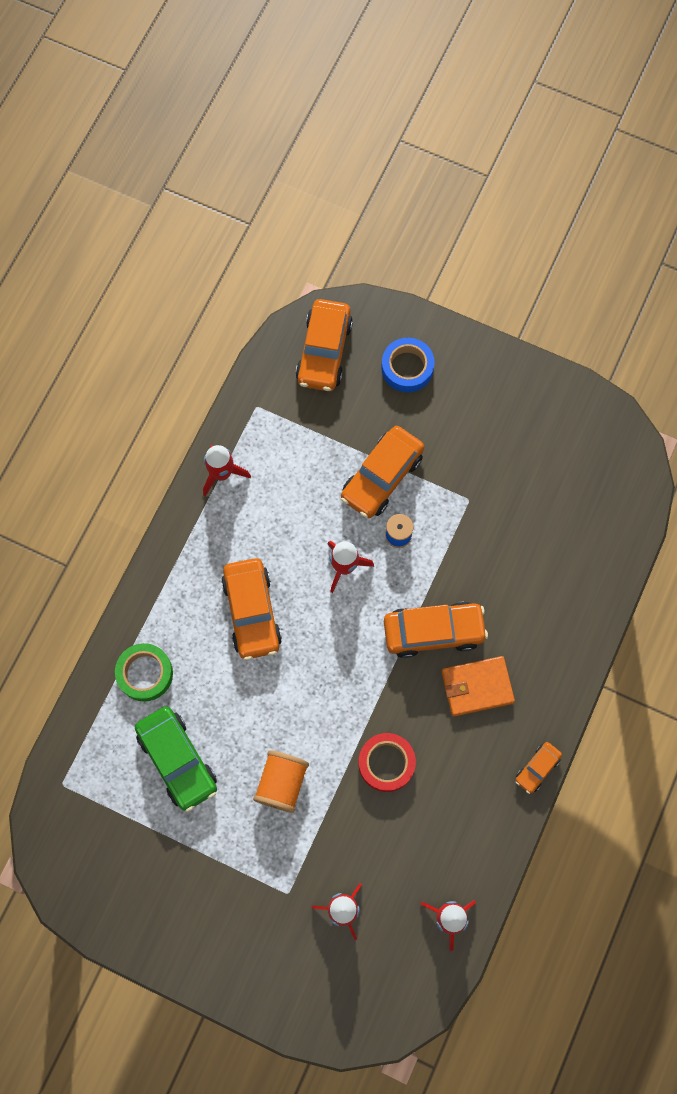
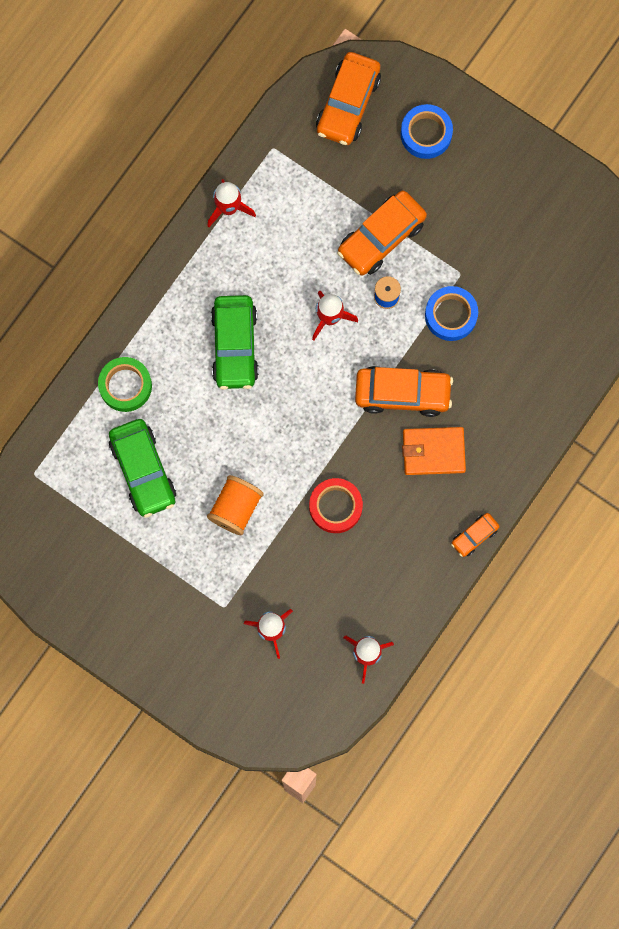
camera: 10 degrees right, 5 degrees up
(252, 612) = (235, 346): orange car -> green car
(467, 543) = (451, 315): none -> blue tape

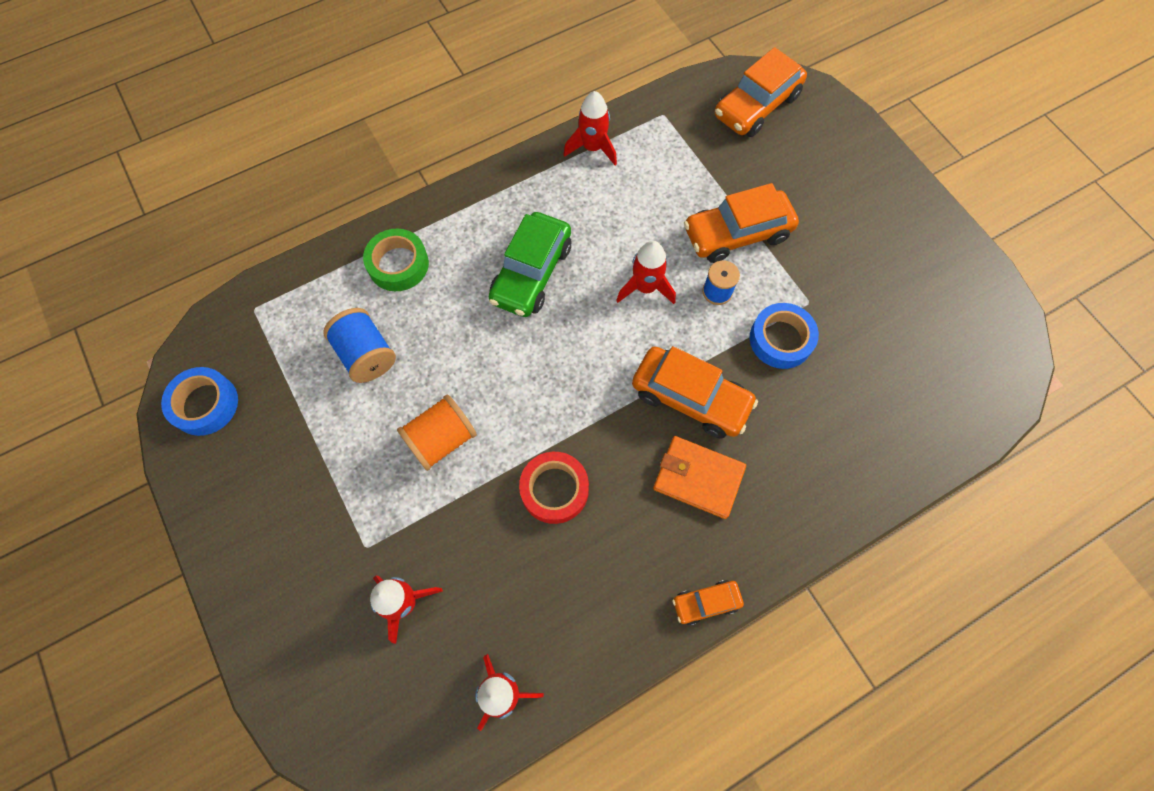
camera: 25 degrees right, 10 degrees down
(143, 470) = (366, 355): green car -> blue spool
(426, 134) = (825, 160): blue tape -> blue tape (205, 404)

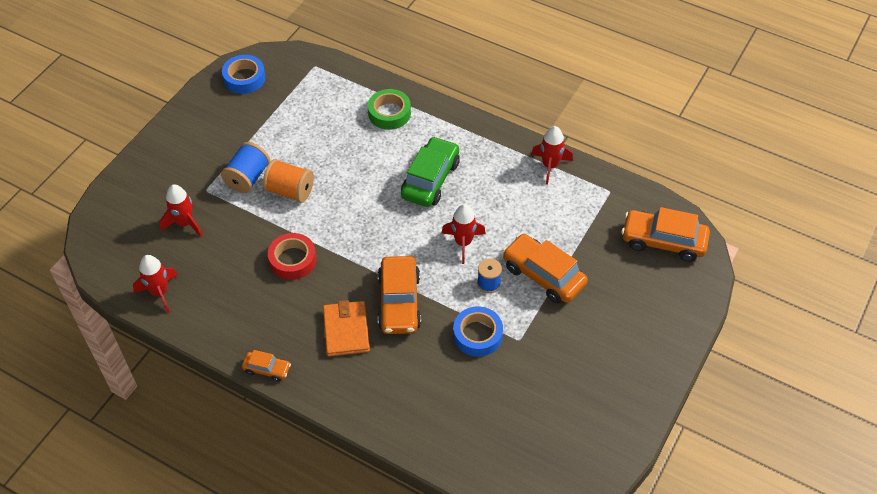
camera: 60 degrees right, 15 degrees down
(366, 355) = (320, 130): blue spool -> blue spool (248, 178)
(531, 273) = (430, 179): green car -> green car turned 120 degrees clockwise
(706, 603) = (267, 369): orange car -> orange car turned 150 degrees clockwise

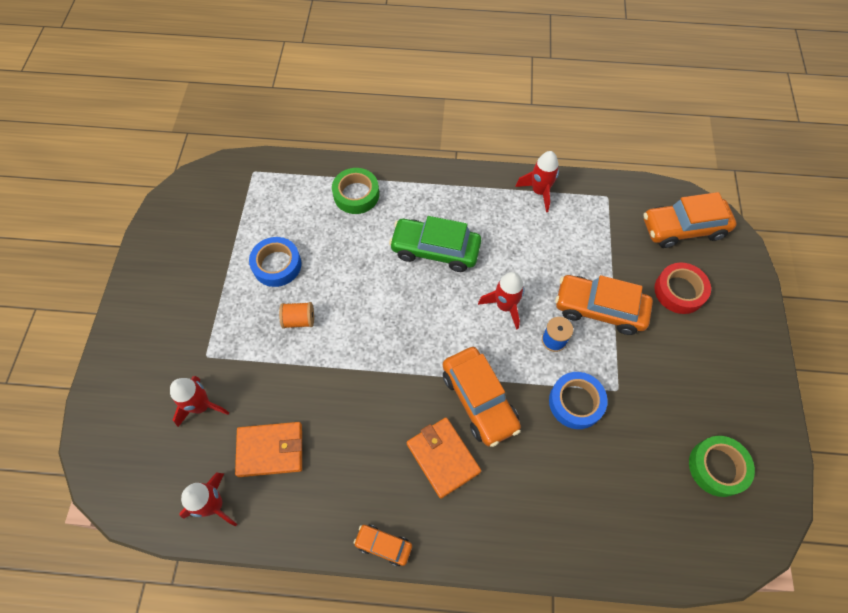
camera: 25 degrees left, 10 degrees up
(219, 273) = (270, 450): none -> orange wallet
(244, 78) = (185, 211): blue tape -> blue tape (277, 265)
(248, 178) = (245, 323): blue spool -> none
(267, 369) = (383, 545): orange car -> orange car turned 150 degrees counterclockwise
(290, 191) = (299, 320): orange spool -> orange spool, size x0.66
(292, 260) = (343, 399): red tape -> red tape (679, 291)
(430, 179) = (435, 250): green car -> green car turned 75 degrees counterclockwise
(566, 427) = (717, 467): none -> green tape

